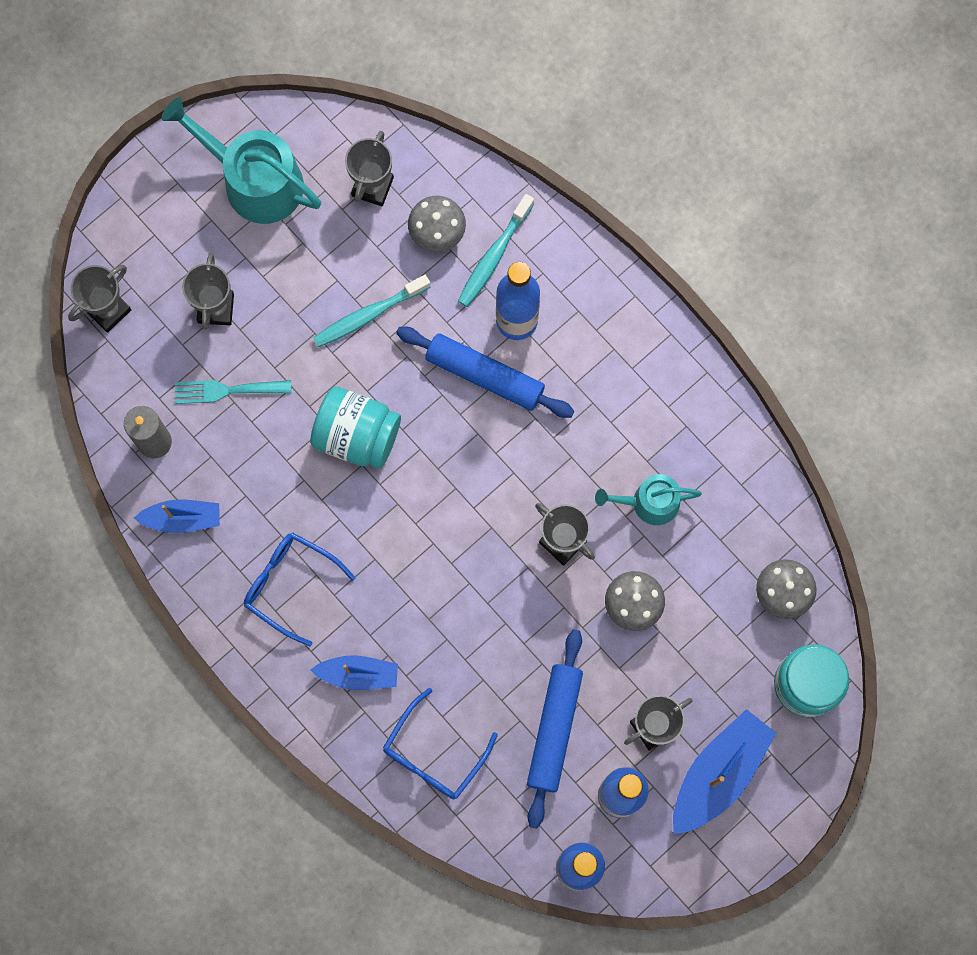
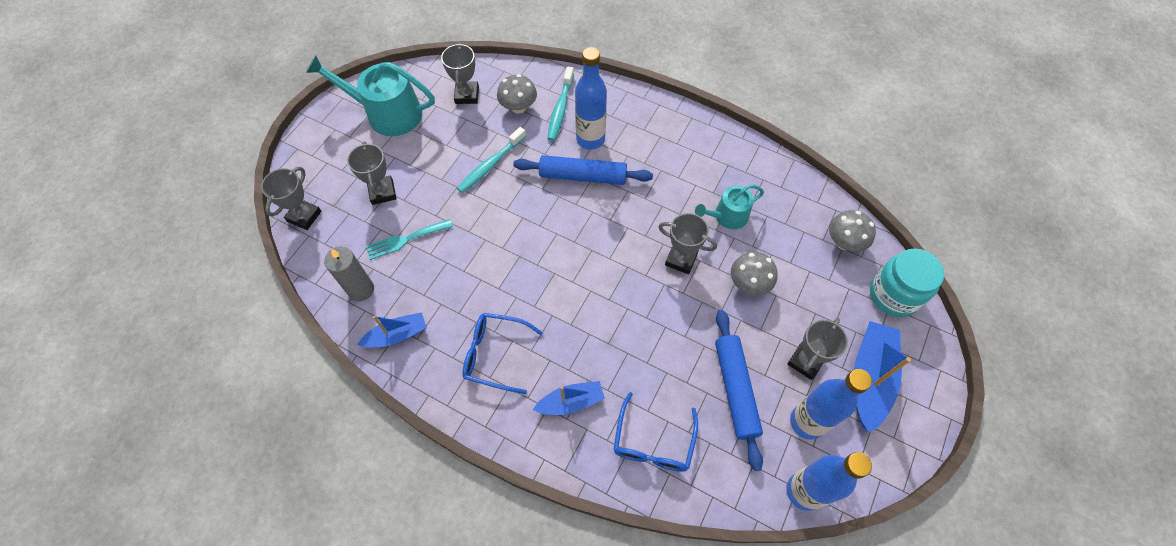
camera: 20 degrees left, 15 degrees down
(357, 435) = (509, 239): turquoise jar -> none

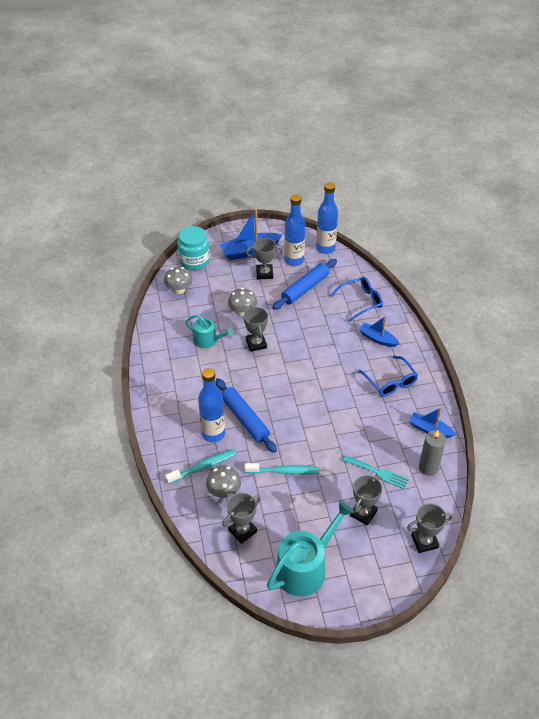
camera: 130 degrees left, 15 degrees down
(387, 113) = (305, 567): turquoise watering can -> turquoise watering can turned 105 degrees counterclockwise

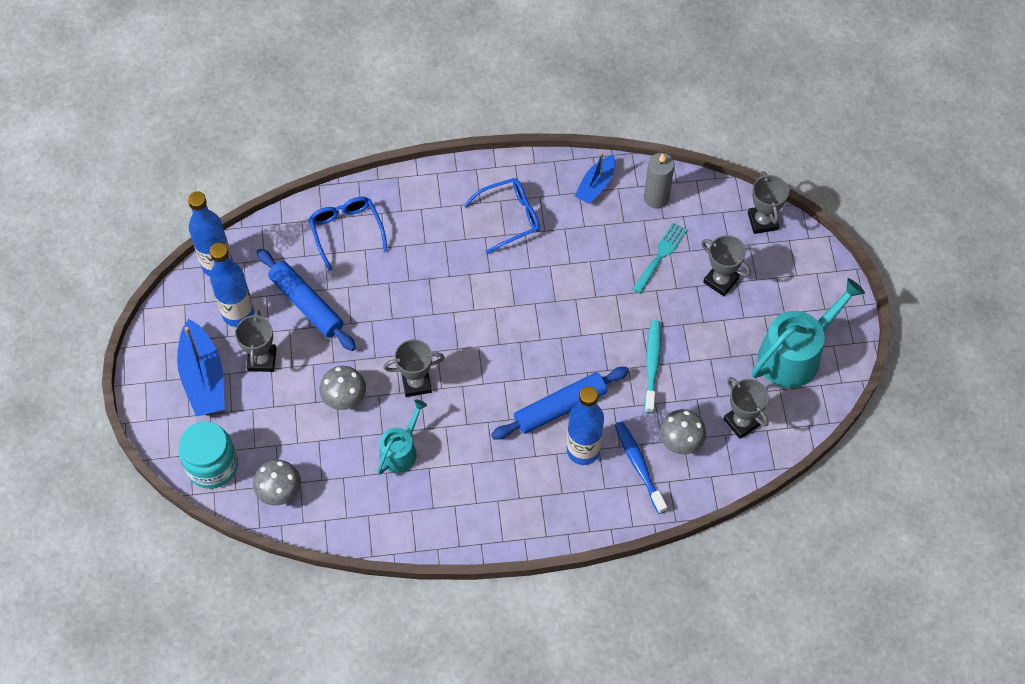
camera: 85 degrees left, 15 degrees up
(203, 467) = (639, 466): turquoise toothbrush -> blue toothbrush
(305, 567) = (795, 354): turquoise watering can -> turquoise watering can turned 90 degrees clockwise
(377, 339) = (426, 221): blue boat -> none

